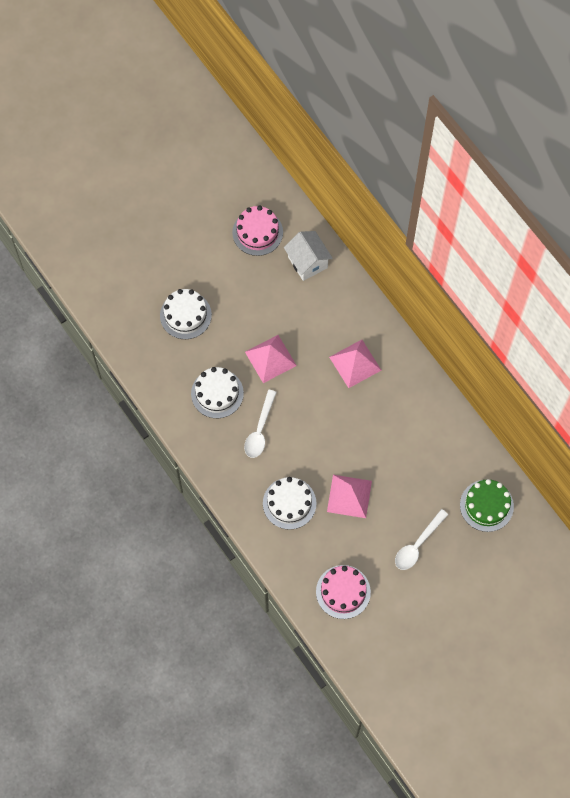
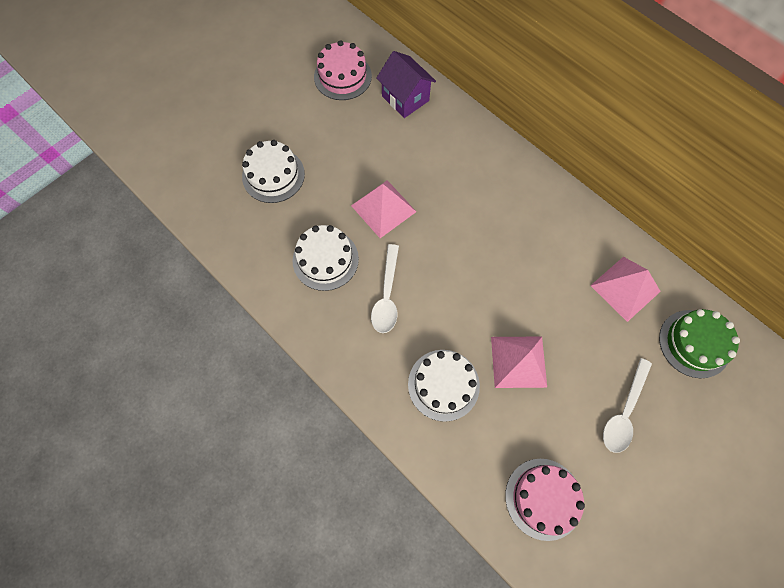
camera: 10 degrees left, 0 degrees up
(307, 262) = (405, 98): white house -> purple house
(355, 363) = (485, 198): pink pyramid -> pink pyramid (625, 288)

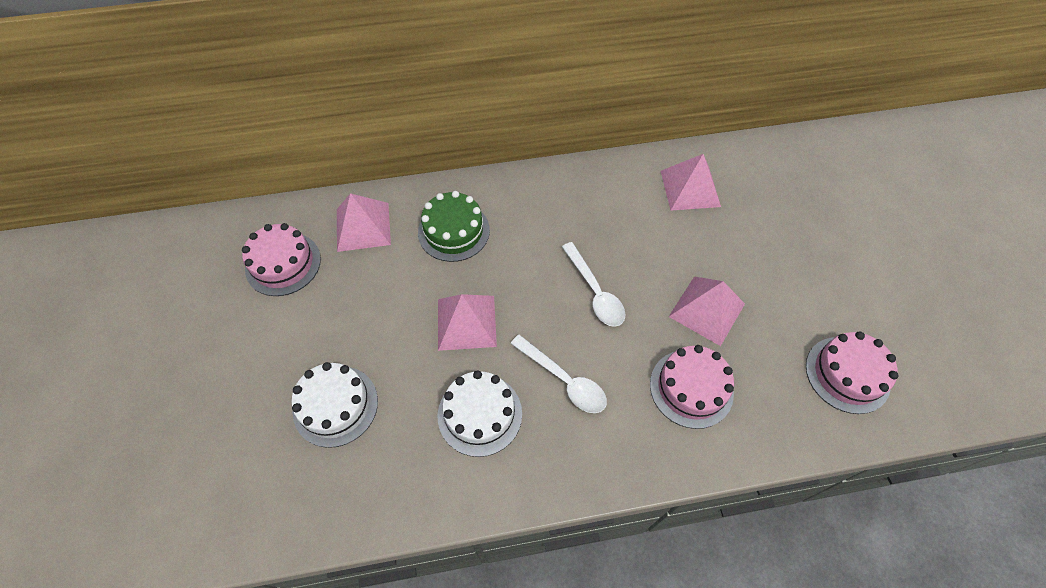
camera: 55 degrees left, 10 degrees down
(405, 98) = (363, 226): purple house -> pink pyramid
(443, 385) = (691, 388): white cake -> pink cake
(624, 411) = (800, 262): white spoon -> white spoon (595, 292)
(694, 343) = (768, 176): green cake -> green cake (453, 231)

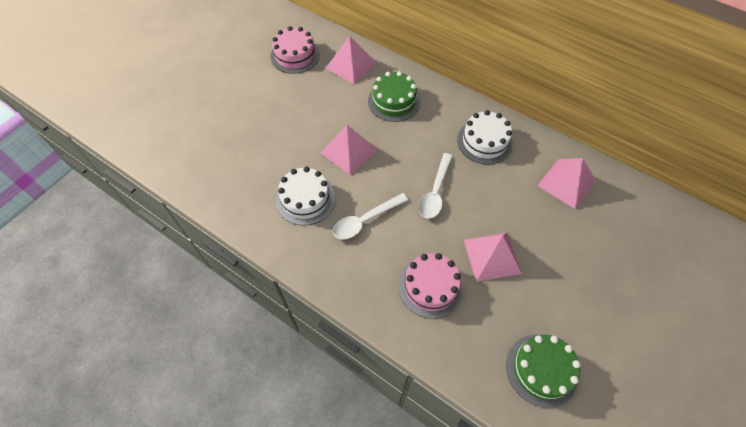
camera: 45 degrees right, 0 degrees up
(335, 405) = (247, 138): white cake -> white cake (484, 141)
(564, 380) = (365, 220): white spoon -> white spoon turned 60 degrees clockwise
(847, 374) = (541, 370): pink cake -> green cake

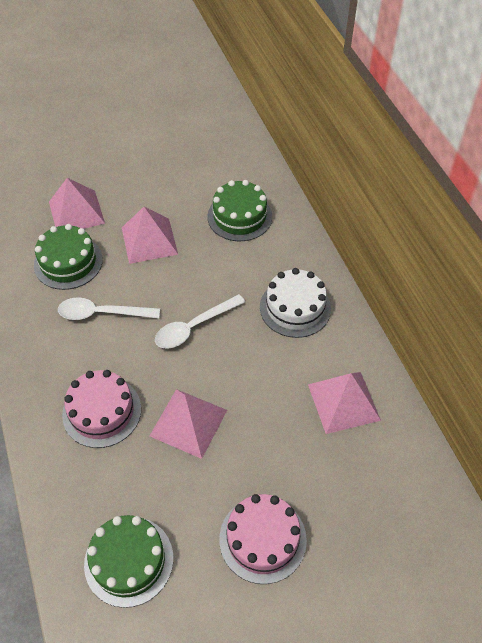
camera: 35 degrees right, 5 degrees down
(295, 55) = (186, 123): pink cake -> pink cake (262, 539)
(305, 199) = (68, 262): white cake -> green cake
(351, 65) = (231, 159): pink pyramid -> pink pyramid (76, 212)

